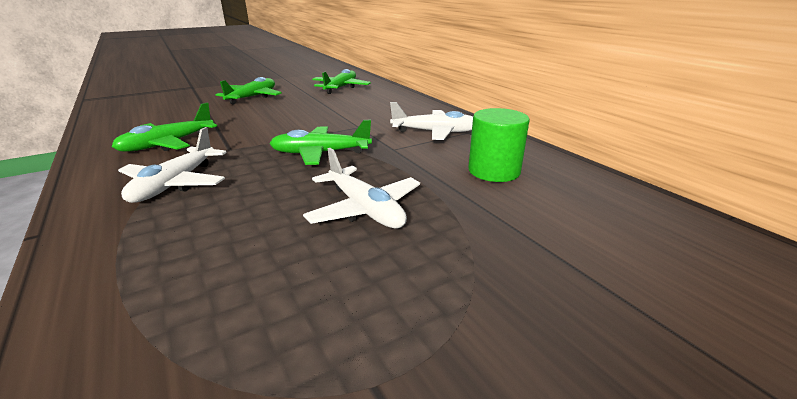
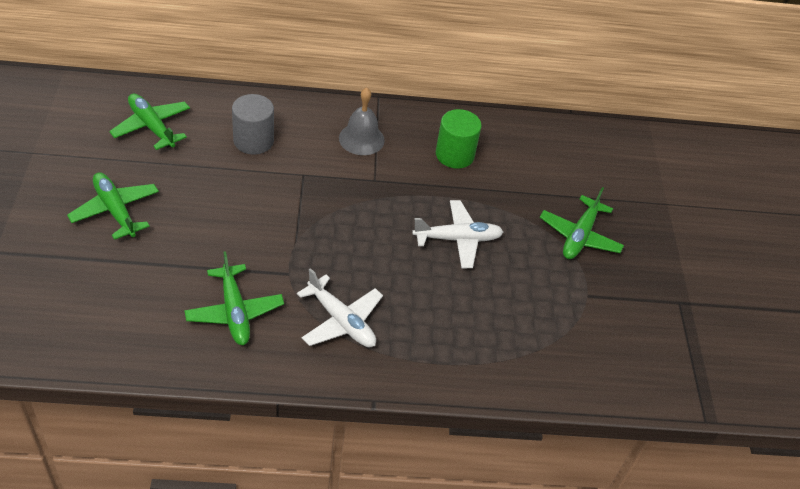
camera: 65 degrees left, 20 degrees up
(320, 153) = (348, 223): green plane -> green plane (579, 236)
(370, 107) = (253, 141): none -> grey cylinder
(435, 132) = (361, 139): white plane -> grey bell

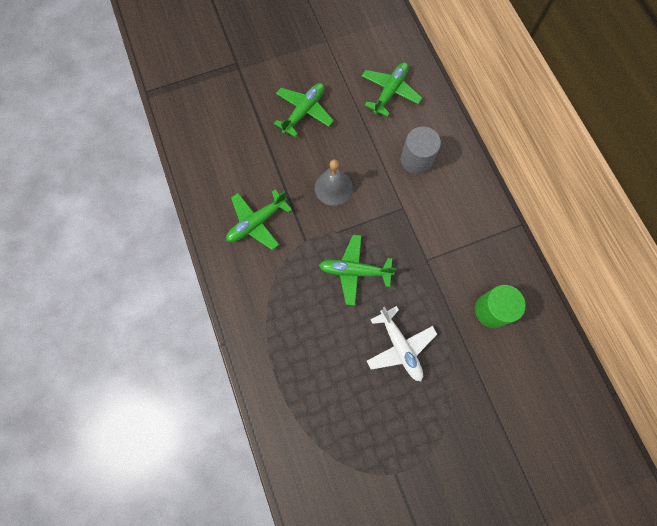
camera: 75 degrees right, 25 degrees up
(341, 321) = (281, 293): white plane -> none
(361, 139) = (465, 232): grey bell -> grey bell (333, 187)
(579, 236) = (458, 448): green plane -> green plane (354, 271)

